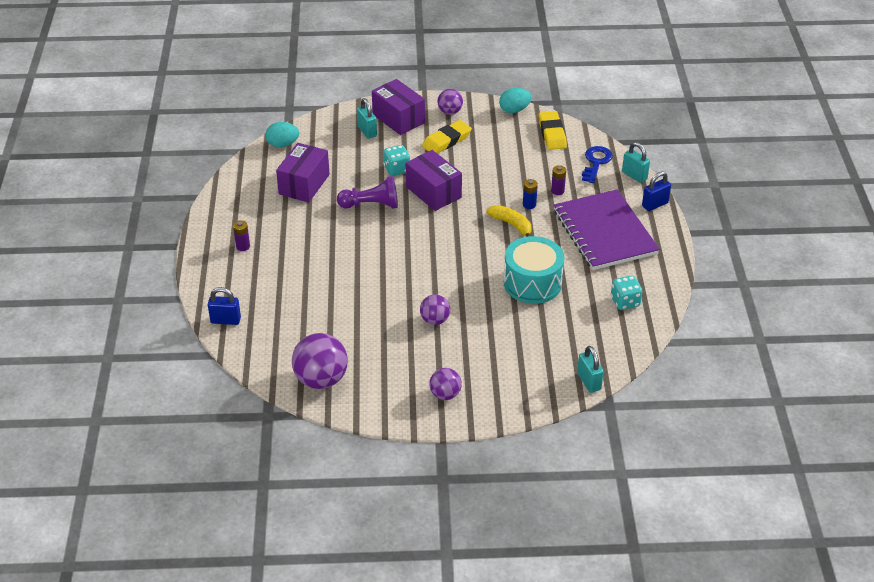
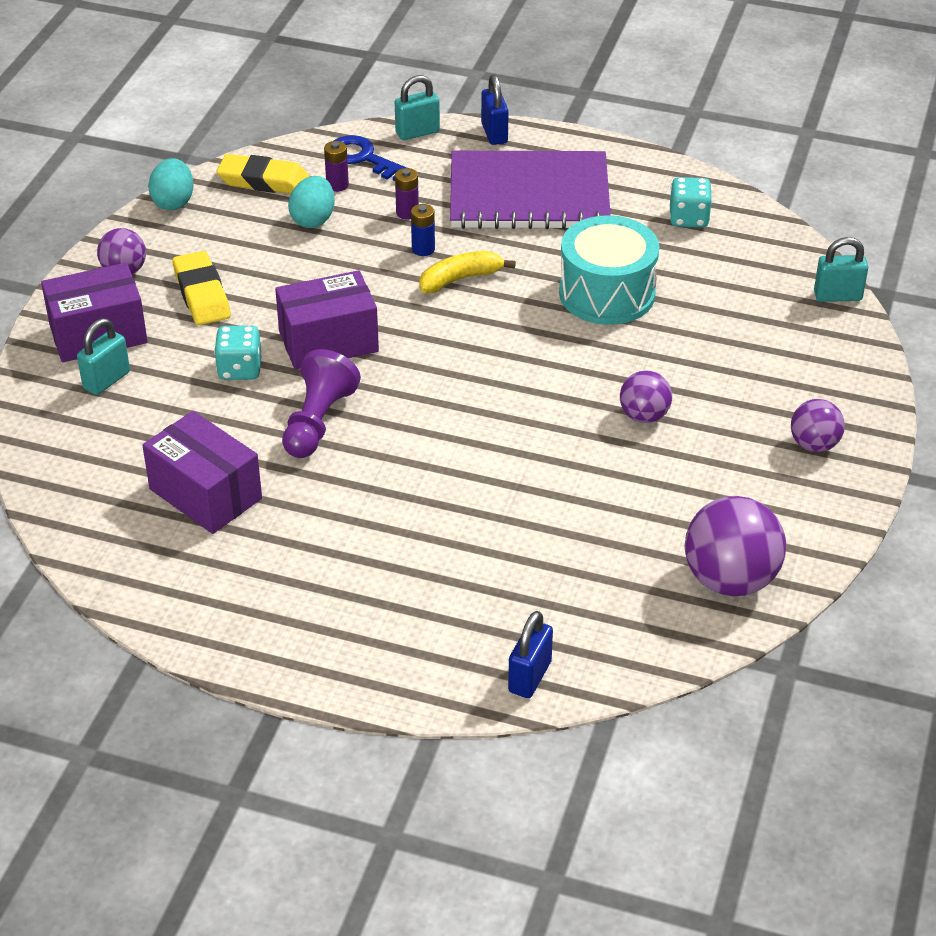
camera: 70 degrees left, 0 degrees up
(243, 246) = (335, 614): purple battery -> purple battery (337, 185)
(283, 144) = (65, 498): turquoise egg -> turquoise egg (313, 219)
(367, 131) = (106, 380): turquoise padlock -> turquoise padlock turned 45 degrees counterclockwise

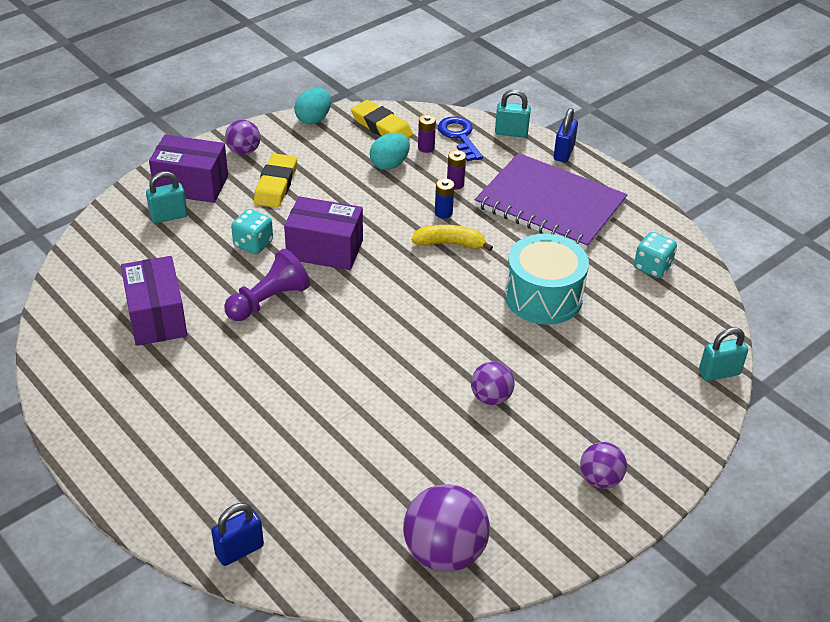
camera: 30 degrees right, 0 degrees up
(837, 296) = (719, 373): turquoise padlock -> turquoise padlock turned 45 degrees counterclockwise

